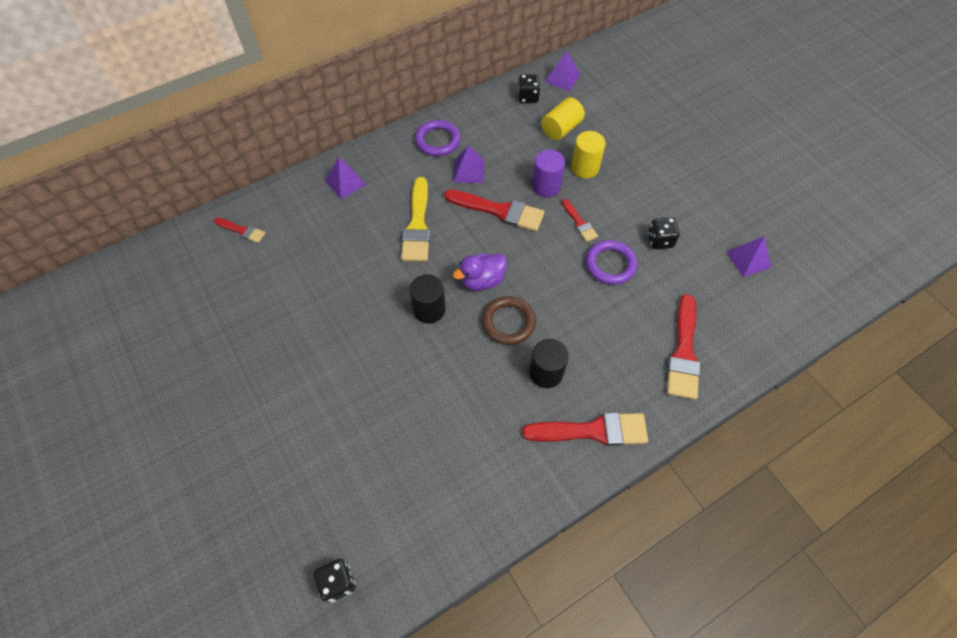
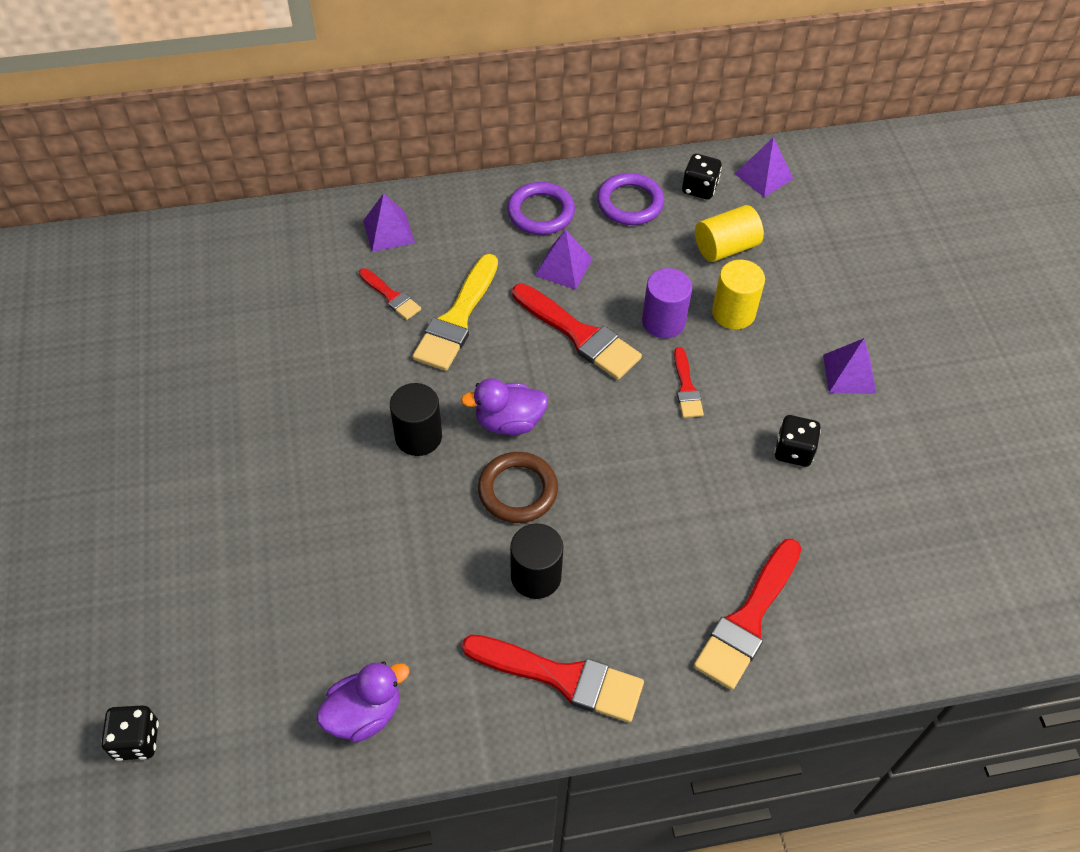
camera: 20 degrees right, 5 degrees down
(242, 230) = (227, 253): red brush -> red brush (391, 296)
(481, 502) = (364, 713): none -> purple duck
(610, 264) = (702, 460): purple ring -> purple ring (630, 203)
(748, 259) = (916, 522): purple pyramid -> purple pyramid (849, 374)

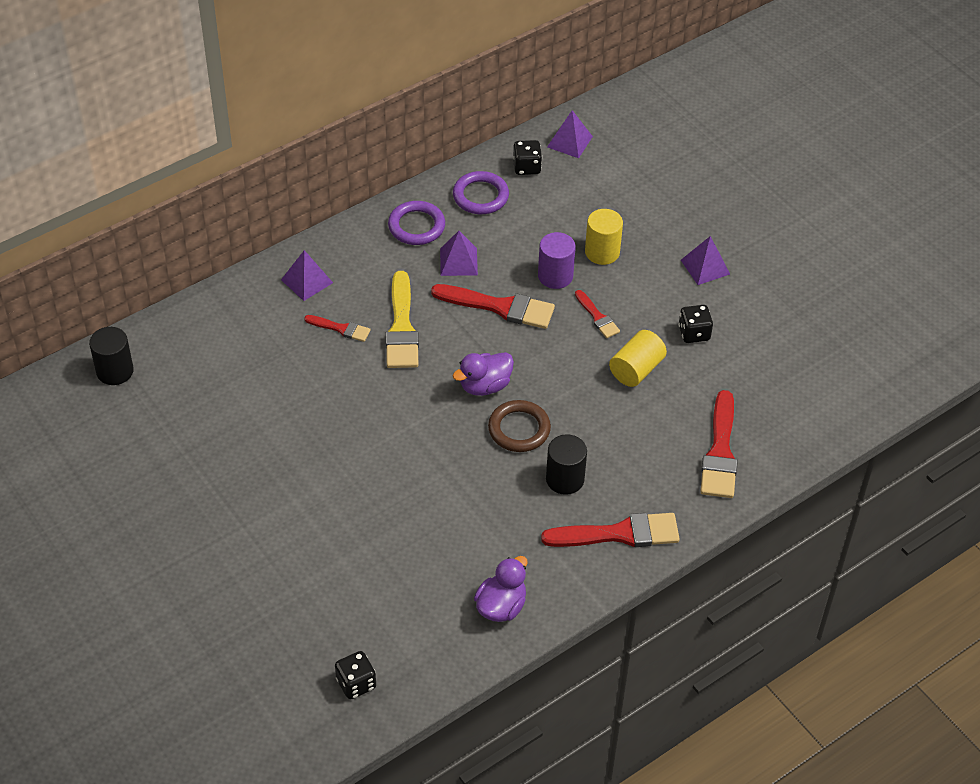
camera: 25 degrees left, 5 degrees down
(418, 436) = (425, 420): black cylinder -> black cylinder (115, 371)
(725, 247) = (570, 206): yellow cylinder -> yellow cylinder (636, 369)

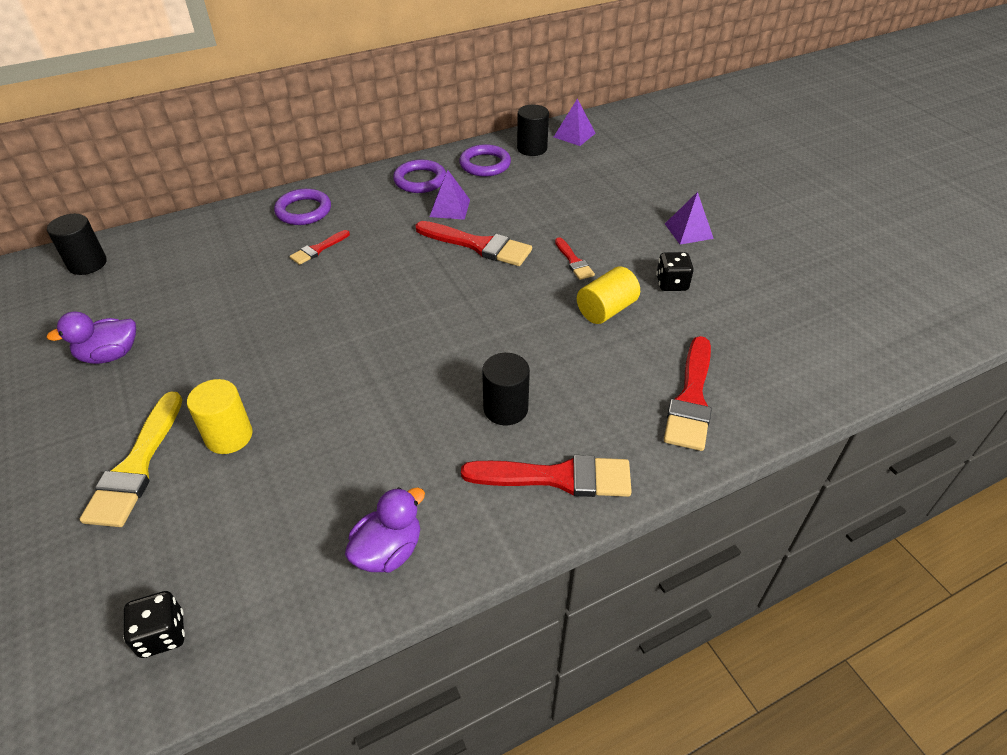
camera: 10 degrees right, 5 degrees down
(307, 281) = (303, 211): purple pyramid -> purple ring
(340, 328) = (318, 249): red brush -> red brush turned 105 degrees clockwise
(401, 327) = (377, 253): yellow brush -> yellow brush (137, 466)
(485, 386) = (443, 309): purple duck -> purple duck (110, 355)
(519, 429) = (467, 353): brown ring -> none
(527, 167) = (532, 148): black dice -> black cylinder
(555, 276) = (539, 226): purple cylinder -> none
(602, 252) = (588, 212): yellow cylinder -> yellow cylinder (229, 436)

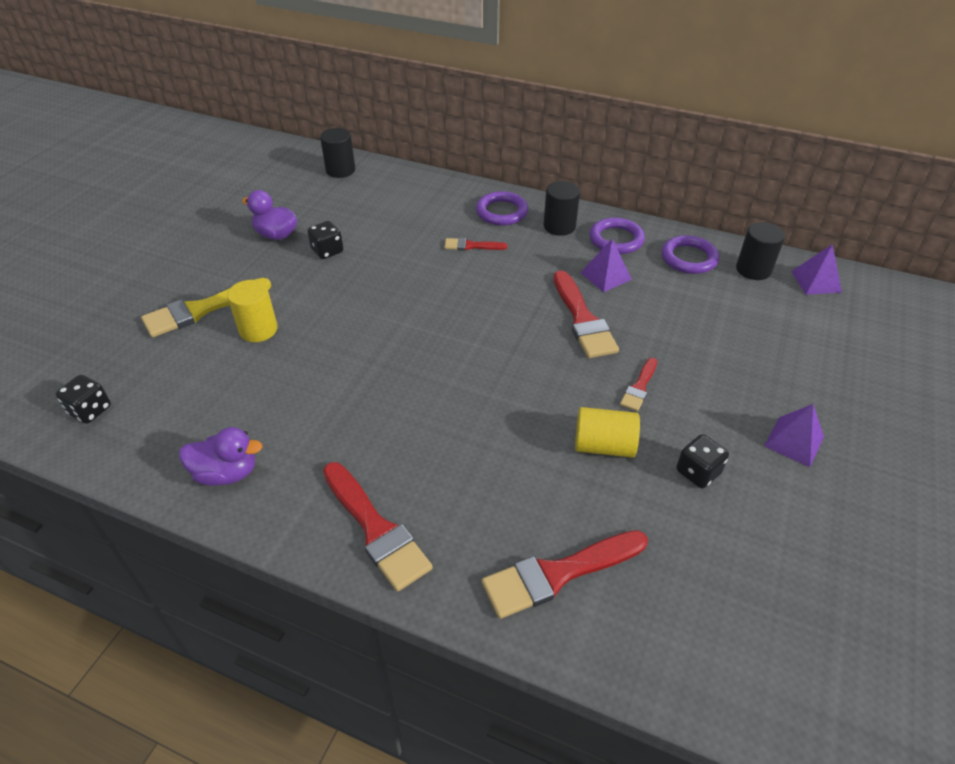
camera: 50 degrees right, 0 degrees up
(190, 333) = (327, 251): none -> black dice
(505, 409) = (418, 452): black cylinder -> black cylinder (559, 226)

